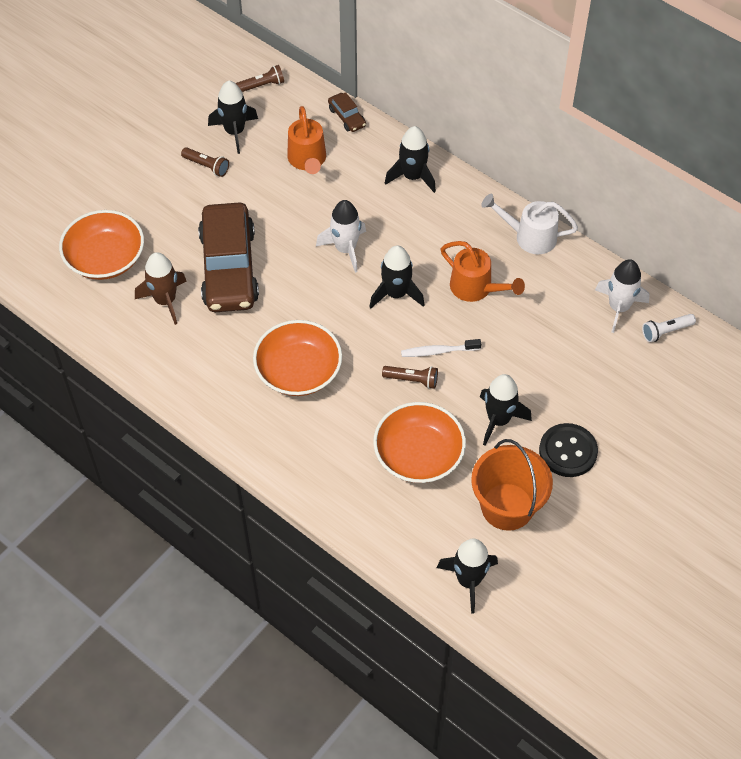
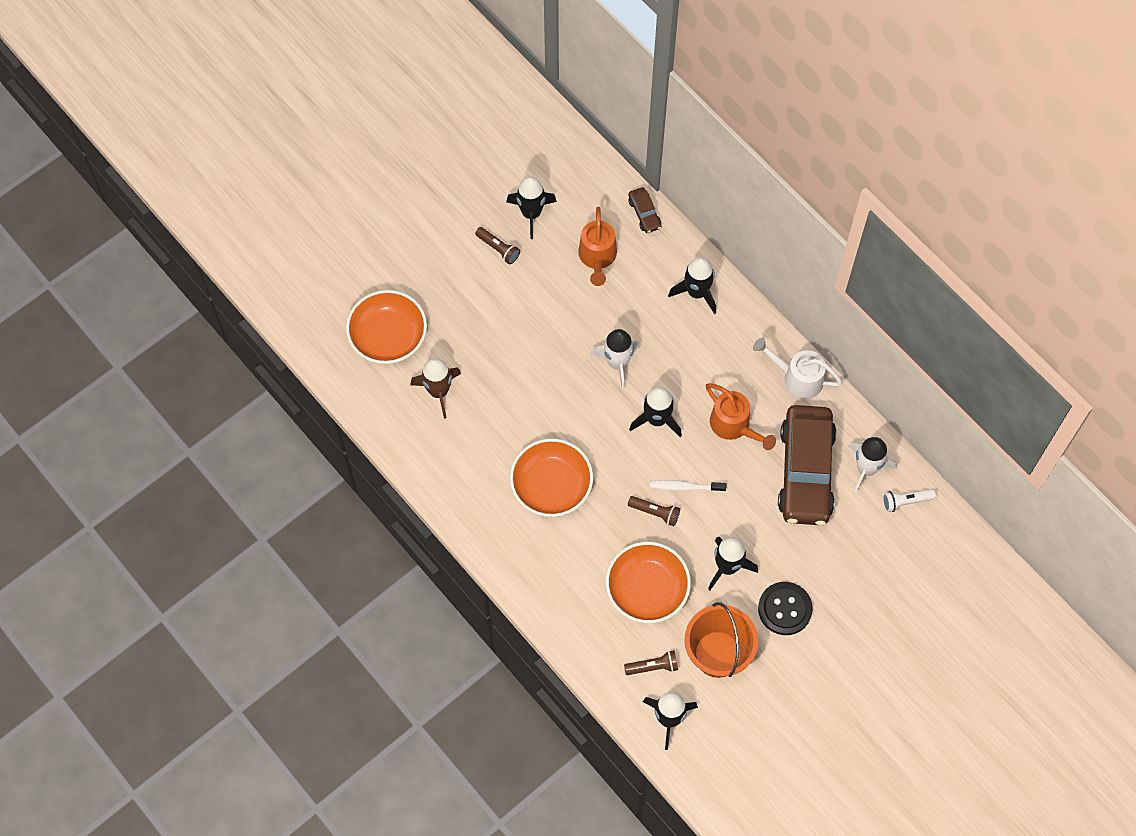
camera: 10 degrees right, 10 degrees up
(229, 268) = (503, 366): brown car -> brown car (805, 471)
(262, 85) = (566, 163): brown flashlight -> brown flashlight (653, 666)

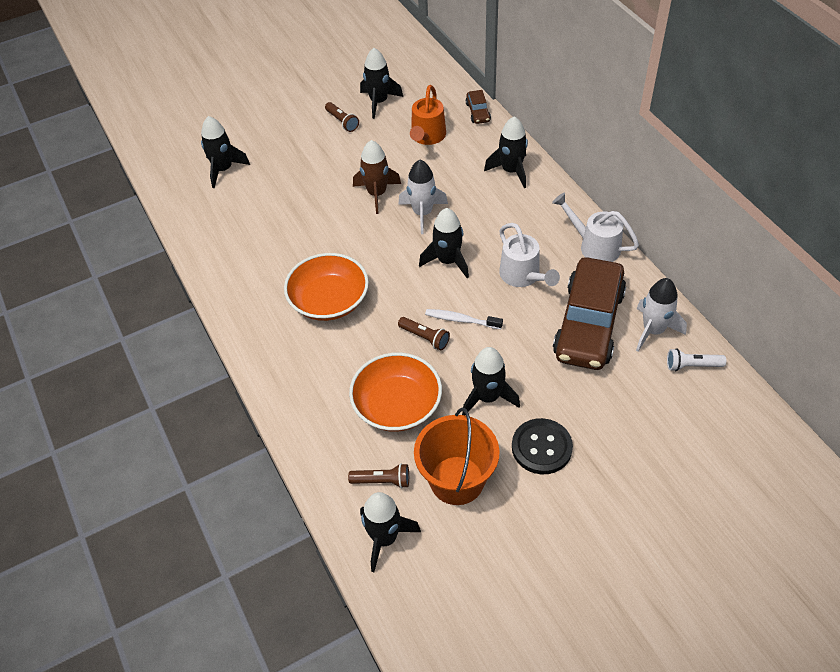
camera: 15 degrees right, 15 degrees down
(388, 336) = (223, 169): orange bowl -> black rocket
(438, 391) = (251, 214): brown rocket -> brown rocket (377, 194)
(734, 426) = (523, 276): orange watering can -> white watering can

